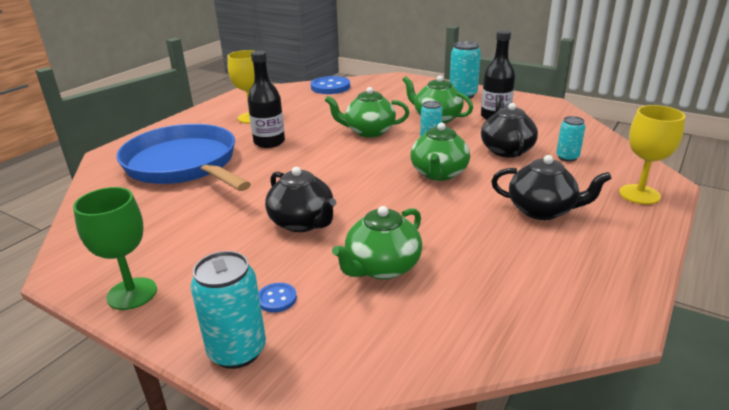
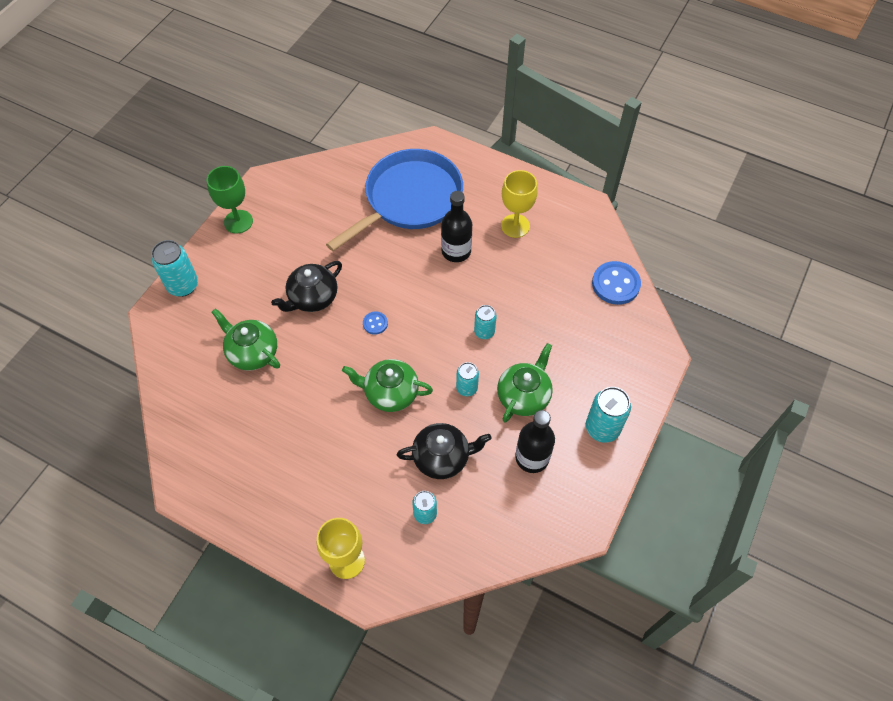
camera: 85 degrees right, 30 degrees up
(277, 299) = (225, 296): blue button -> blue button (375, 323)
(369, 131) = (484, 332): green teapot -> turquoise can
(542, 210) = (322, 470): black teapot -> none

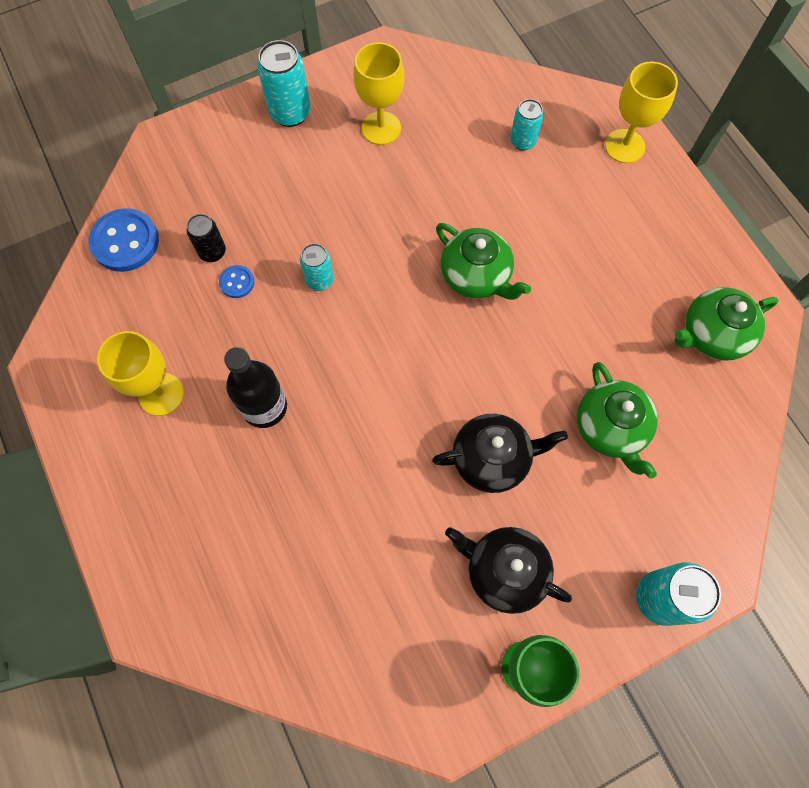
camera: 145 degrees left, 10 degrees up
(375, 323) = (436, 371): blue button -> blue button (237, 282)
(409, 199) = (258, 534): blue pan -> none
(442, 458) = (469, 179): black teapot -> black teapot (504, 571)
(467, 388) = (390, 231): turquoise can -> none
(524, 396) = (338, 187): green teapot -> green teapot (712, 335)
(532, 458) = (381, 128): black bottle -> yellow goblet
(561, 309) = (212, 252): none -> black can

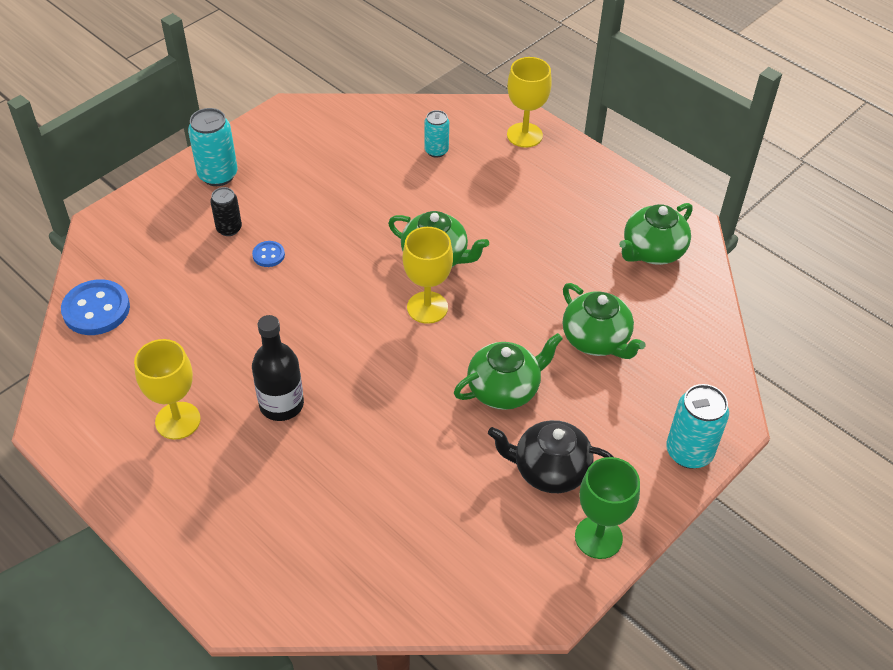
camera: 20 degrees left, 20 degrees down
(212, 252) = (185, 297): black can -> black can (229, 228)
(237, 282) = (217, 315): blue button -> blue button (268, 255)
(319, 280) = (295, 295): turquoise can -> none
(381, 128) = (306, 168): yellow goblet -> yellow goblet (427, 307)
(492, 459) = (504, 389): black teapot -> green teapot

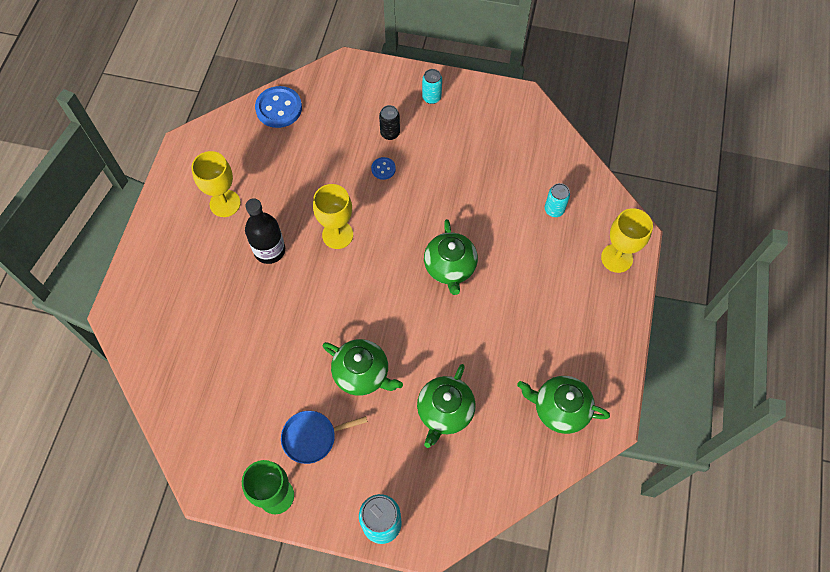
camera: 60 degrees right, 15 degrees up
(218, 175) = (431, 97): turquoise can -> turquoise can, size x0.62
(427, 307) = (402, 287): yellow goblet -> yellow goblet (337, 235)
(549, 470) = (312, 437): black teapot -> blue pan

